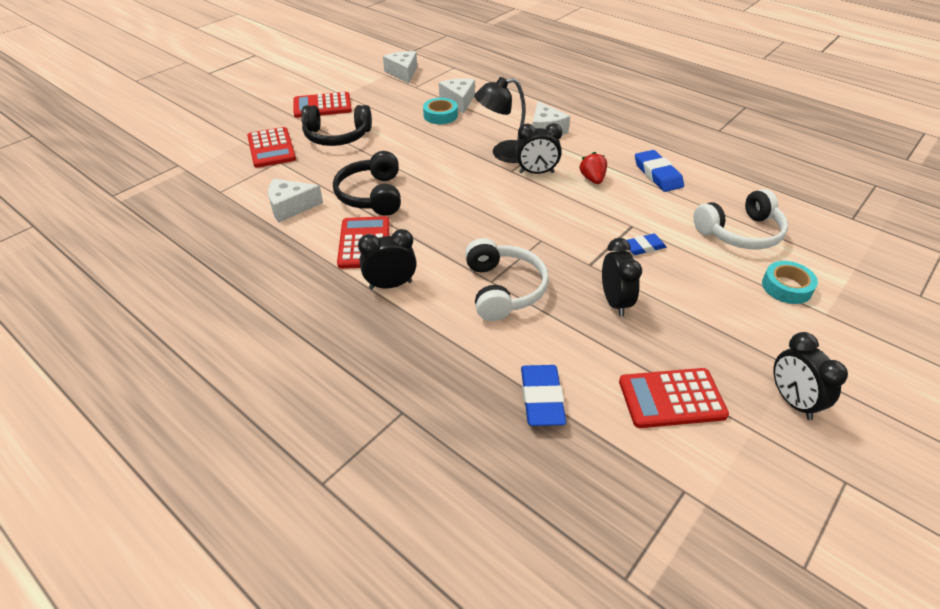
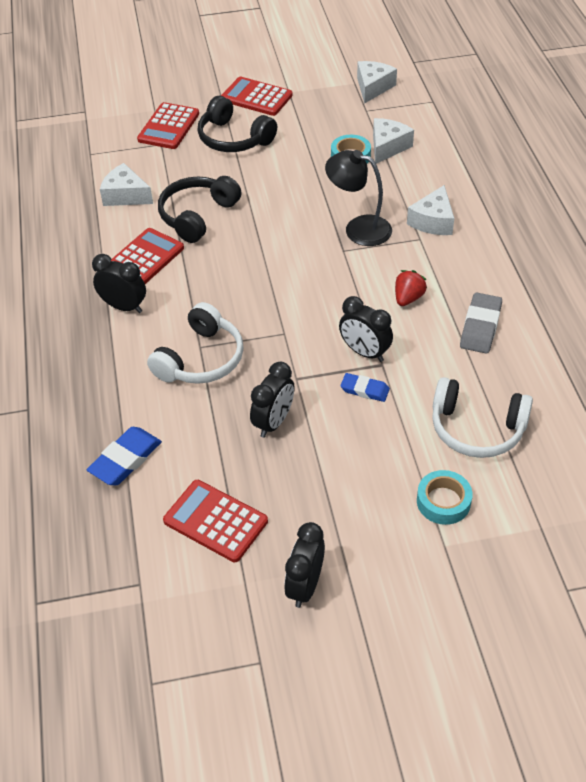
camera: 40 degrees right, 5 degrees up
(536, 172) = (364, 264): black clock -> black clock (364, 352)
(657, 174) = (480, 326): blue eraser -> grey eraser

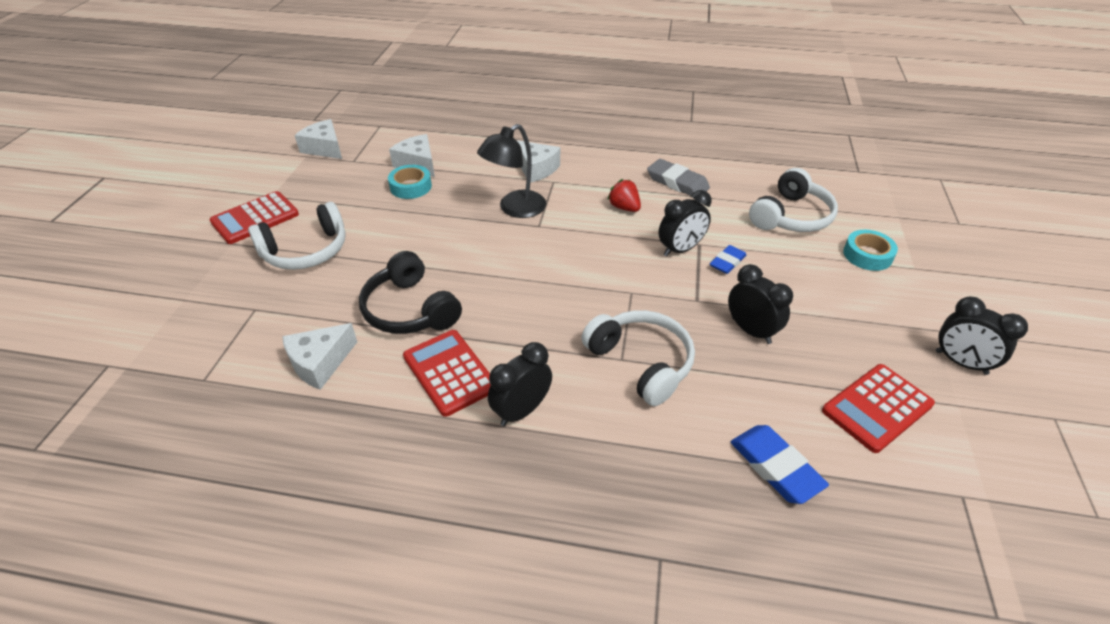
camera: 70 degrees left, 5 degrees down
(169, 127) = (230, 295): red calculator -> none
(233, 138) = (306, 251): black headphones -> white headphones

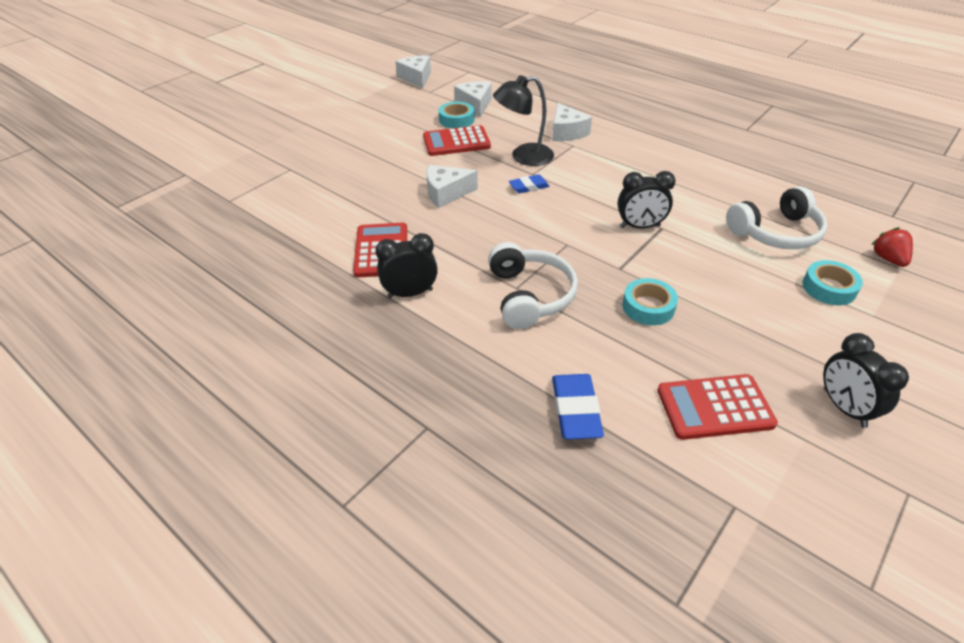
camera: 30 degrees right, 0 degrees up
(255, 218) = (334, 112): red calculator -> red calculator (456, 142)
(306, 251) = (350, 143): white headphones -> none
(320, 363) = (303, 215): white cheese -> white cheese (446, 193)
(410, 310) = (388, 201): black headphones -> none
(624, 208) = (617, 181): red strawberry -> red strawberry (888, 259)
(677, 182) = (685, 175): grey eraser -> none
(727, 262) = (675, 249): blue eraser -> blue eraser (529, 186)
(751, 330) = (648, 307): black clock -> turquoise tape

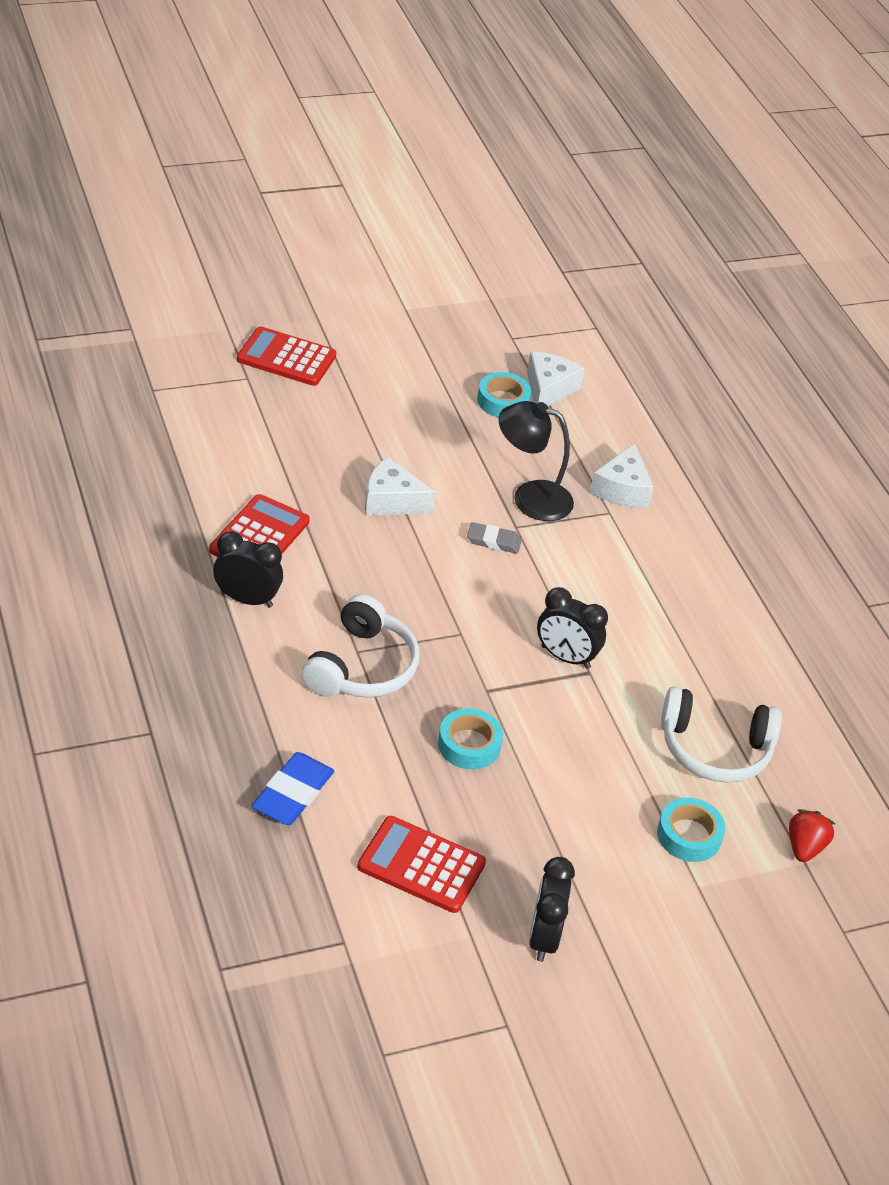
camera: 25 degrees right, 0 degrees up
(416, 78) = (515, 306): white cheese -> none
(456, 142) = (470, 435): red calculator -> red calculator (286, 358)
(529, 186) = (493, 541): blue eraser -> grey eraser

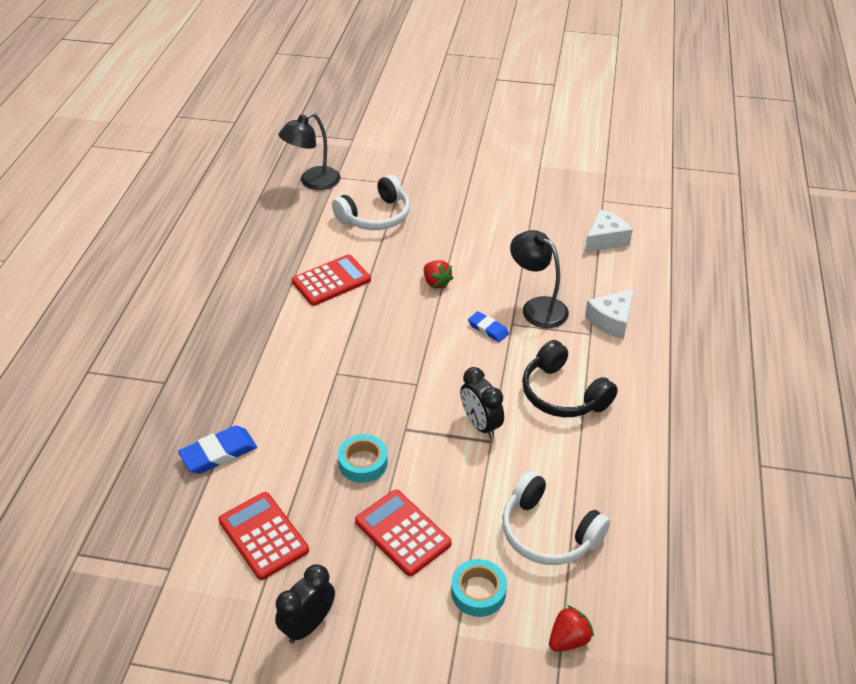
camera: 35 degrees right, 0 degrees up
(126, 405) = (313, 182): none -> black lamp
(247, 599) = (291, 318): black clock -> none
(286, 358) = (436, 178): red calculator -> red calculator (402, 533)
(362, 667) = (331, 385): white headphones -> white headphones (375, 216)
(391, 501) = (436, 283): white cheese -> red strawberry
(493, 541) = (488, 329): grey eraser -> blue eraser
(503, 401) = (565, 239): turquoise tape -> none
(628, 593) = (562, 394): none -> black headphones

